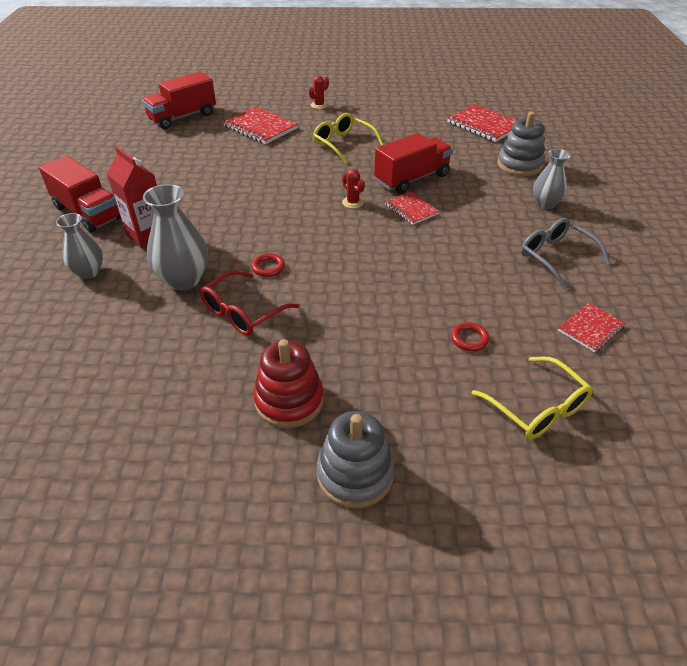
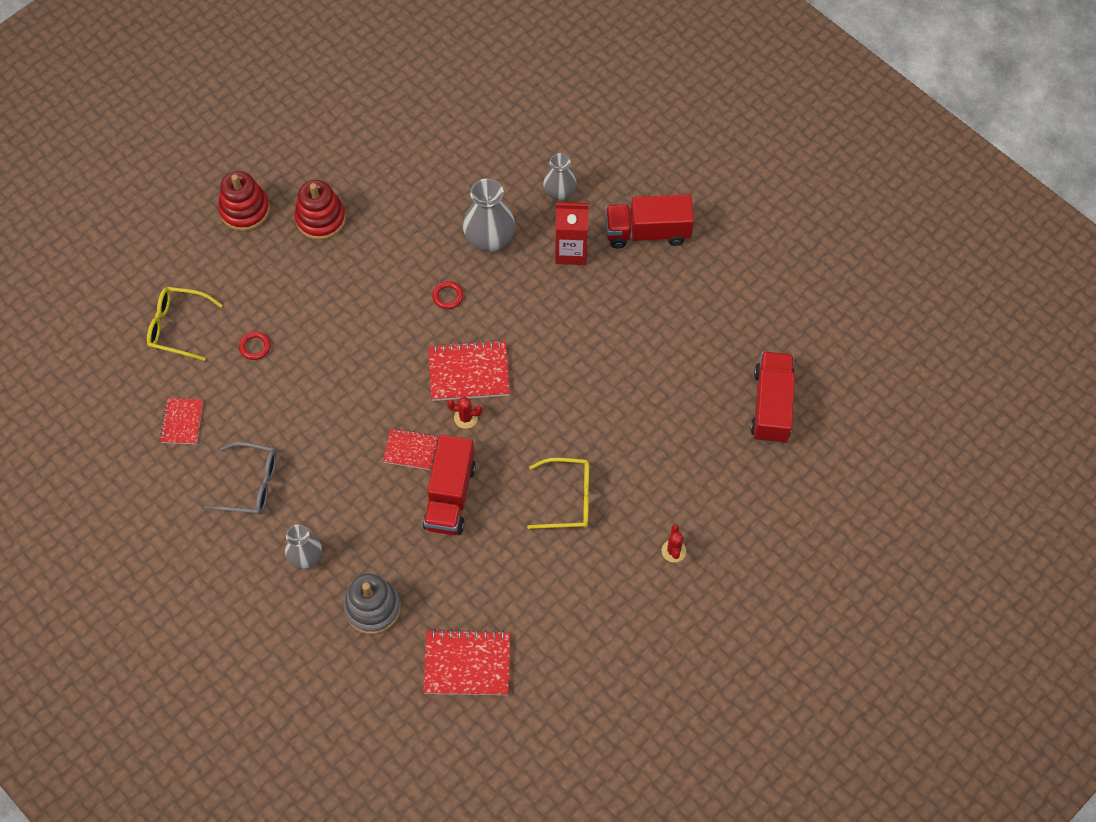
camera: 135 degrees right, 20 degrees up
(243, 312) = (418, 249): red glasses -> none
(260, 128) = (676, 455): red notebook -> red notebook (469, 372)
(355, 474) = (245, 210): grey stacking toy -> red stacking toy

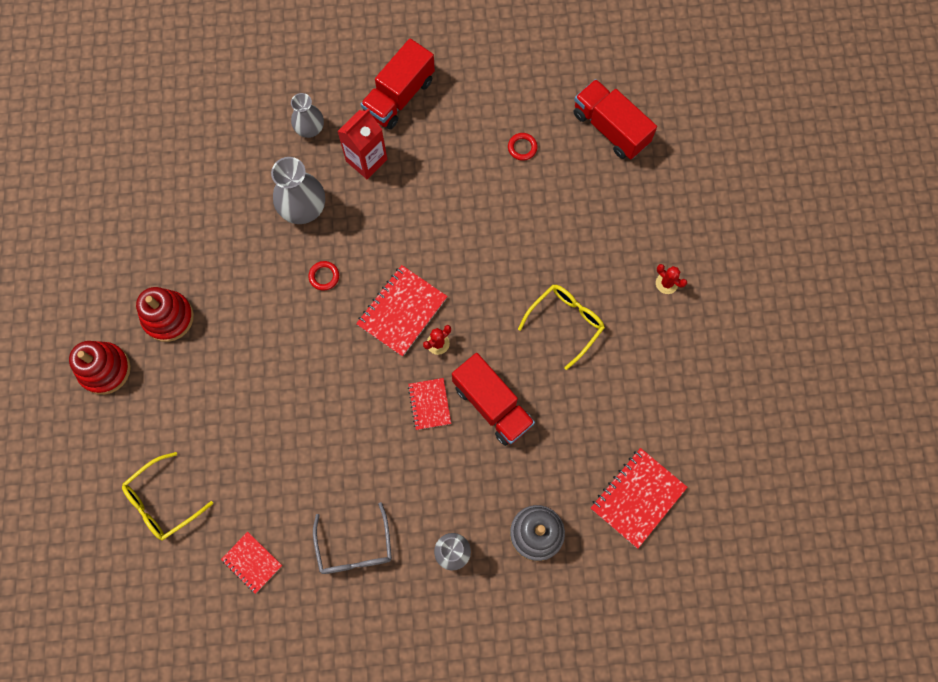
camera: 50 degrees left, 10 degrees up
(251, 484) = (355, 548): grey glasses -> grey glasses turned 120 degrees clockwise
(255, 347) = (236, 454): red ring -> red ring (522, 147)
(410, 450) = (429, 404): red notebook -> red notebook turned 60 degrees counterclockwise

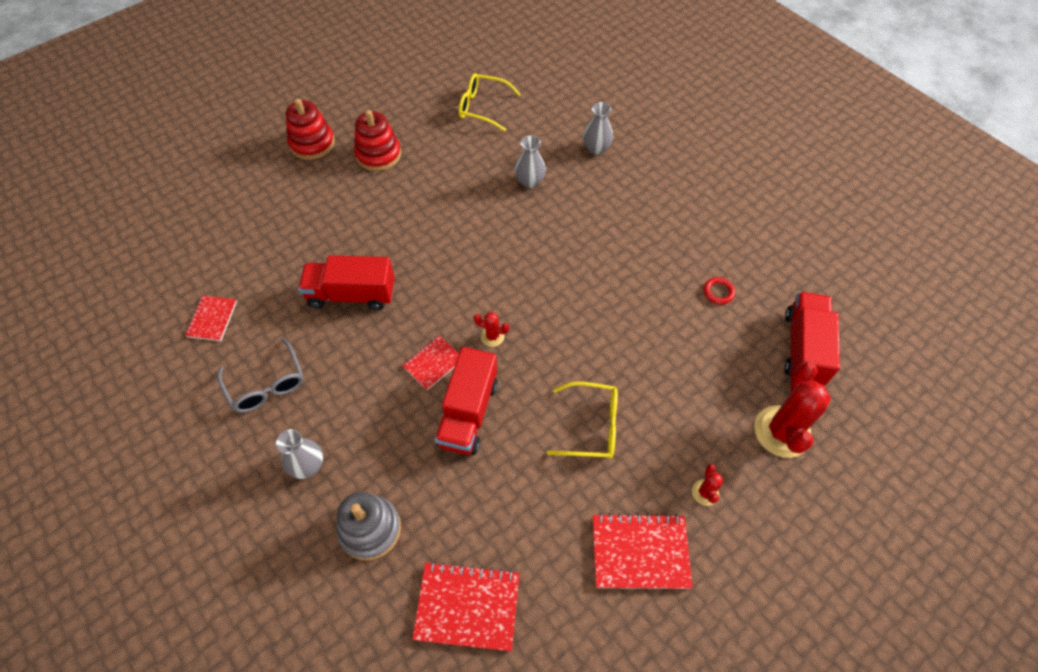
camera: 55 degrees right, 15 degrees down
(162, 502) = (229, 234): yellow glasses -> yellow glasses (482, 107)
(303, 209) = (529, 181): grey vase -> grey vase, size x0.65
(324, 276) = (486, 225): red ring -> none
(355, 548) = (266, 385): grey glasses -> grey glasses turned 75 degrees counterclockwise
(366, 160) = (604, 196): red carton -> none
(399, 96) = (676, 185): red truck -> red truck (352, 294)
(402, 311) = (499, 294): red notebook -> red notebook (640, 552)
(660, 197) = (782, 431): none -> red cactus

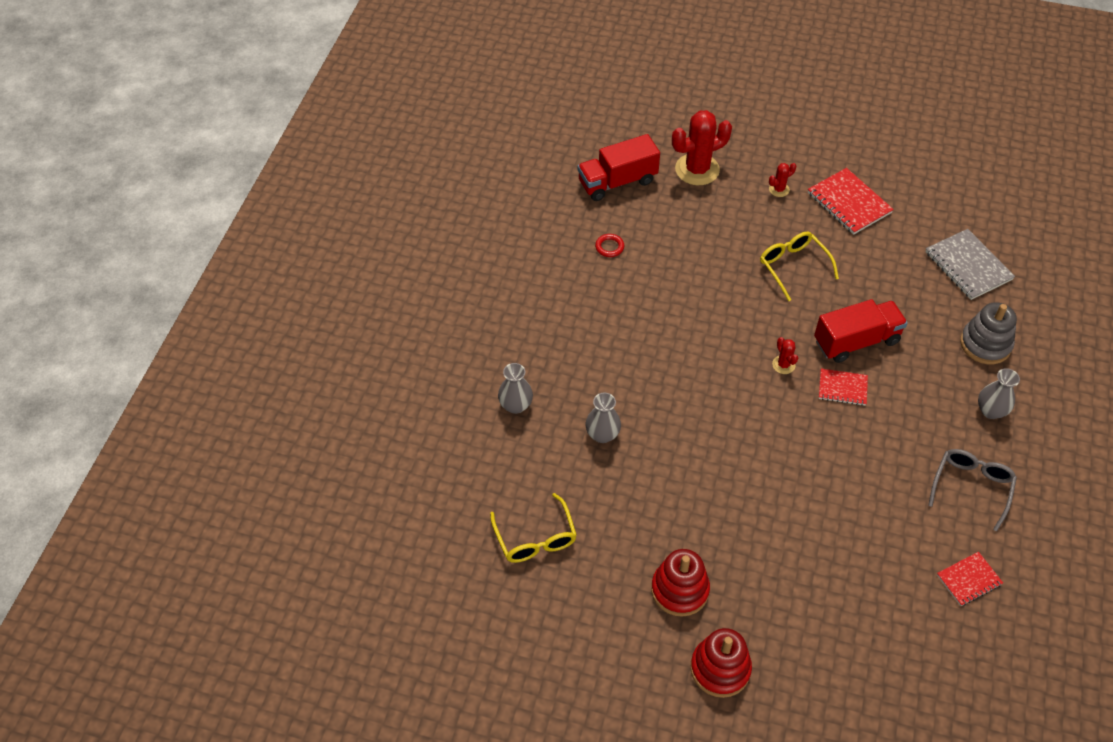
camera: 125 degrees left, 5 degrees down
(352, 294) = (843, 489): red truck -> none
(467, 606) = (968, 266): red notebook -> grey notebook

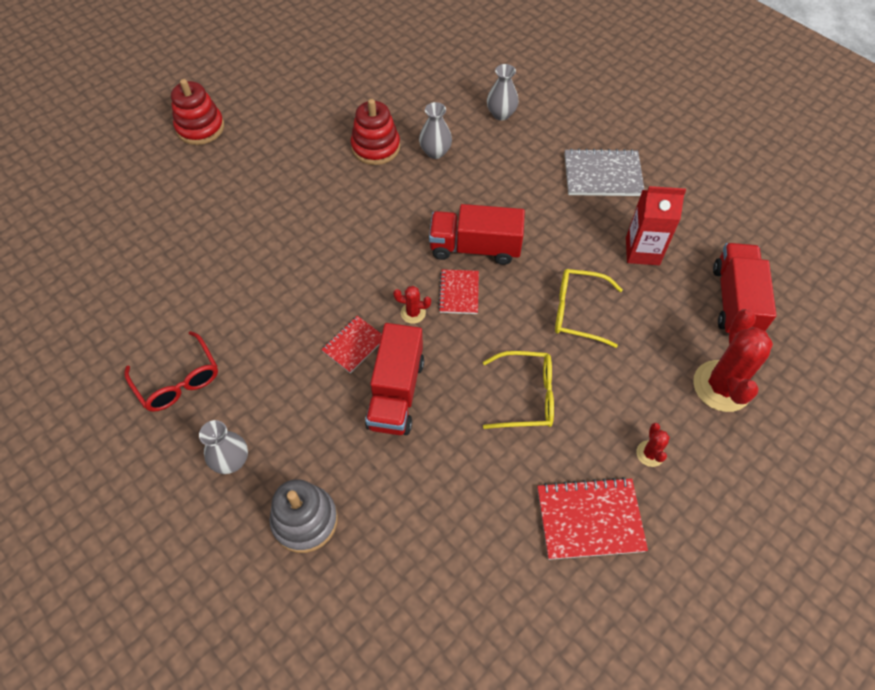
camera: 120 degrees right, 5 degrees up
(535, 538) = (378, 79): yellow glasses -> yellow glasses (577, 312)
(609, 247) = (642, 251): red ring -> red carton
(679, 590) = (272, 135): red stacking toy -> red stacking toy (375, 147)
(689, 354) = (475, 247): none -> red truck
(968, 266) = (416, 590): grey notebook -> grey notebook (602, 175)
(969, 580) = (111, 317): red notebook -> red notebook (459, 293)
(971, 487) = (178, 381): grey glasses -> red glasses

